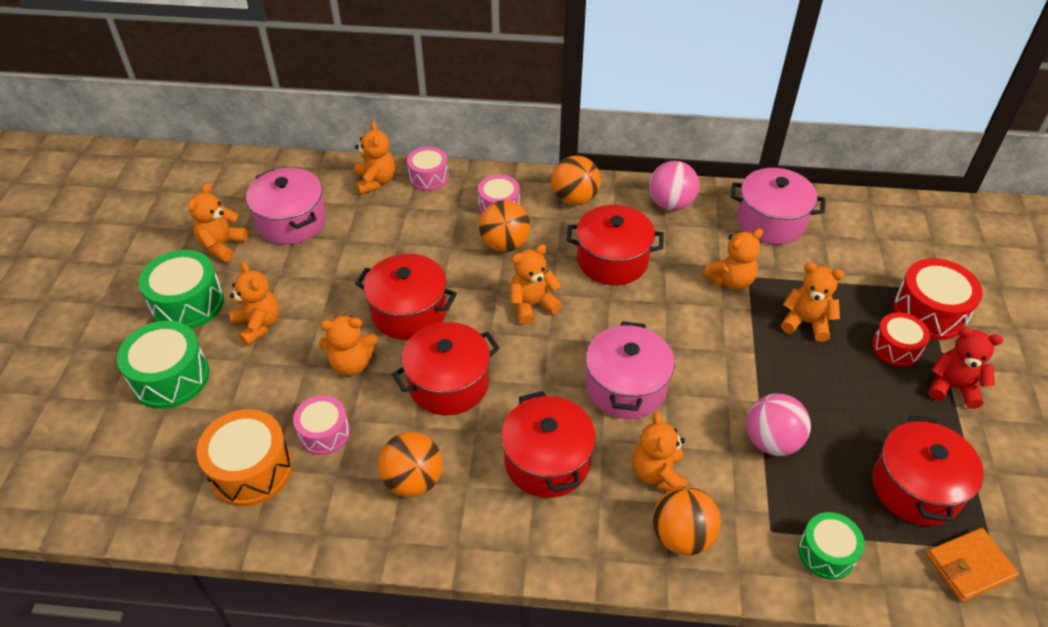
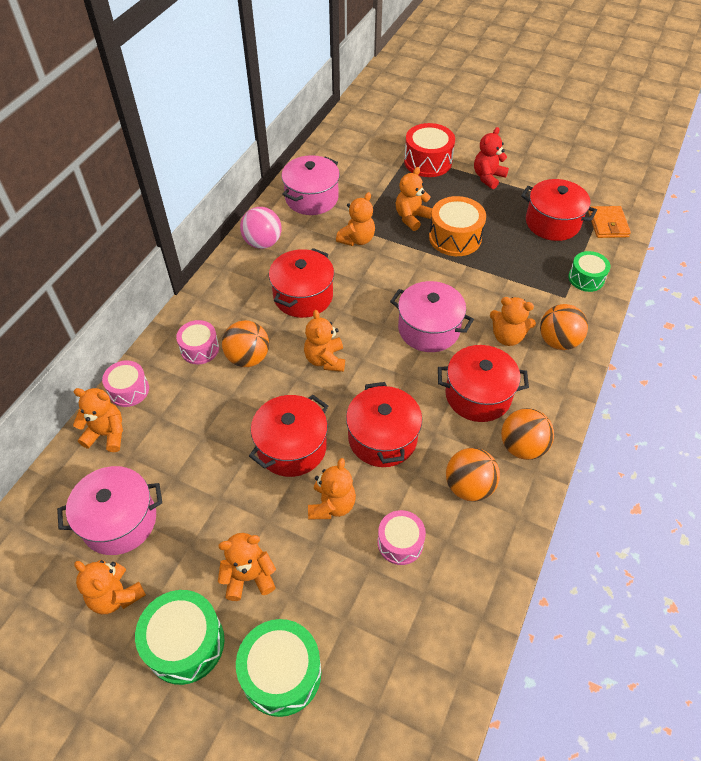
camera: 70 degrees left, 5 degrees up
(251, 469) = (419, 611): orange drum -> orange drum (455, 237)
(575, 198) = (221, 297): orange ball -> orange ball (522, 447)
(731, 281) = (357, 239): orange teddy bear -> orange teddy bear turned 45 degrees clockwise
(771, 441) = (500, 271): pink ball -> none
(896, 348) = (449, 187): red drum -> none

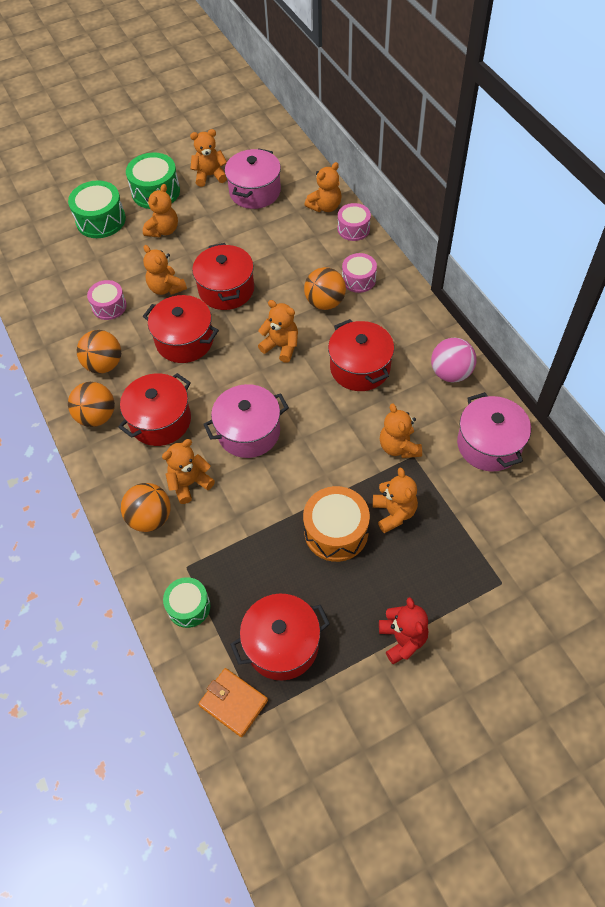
camera: 130 degrees right, 5 degrees up
(428, 161) = (476, 595): red drum -> none

